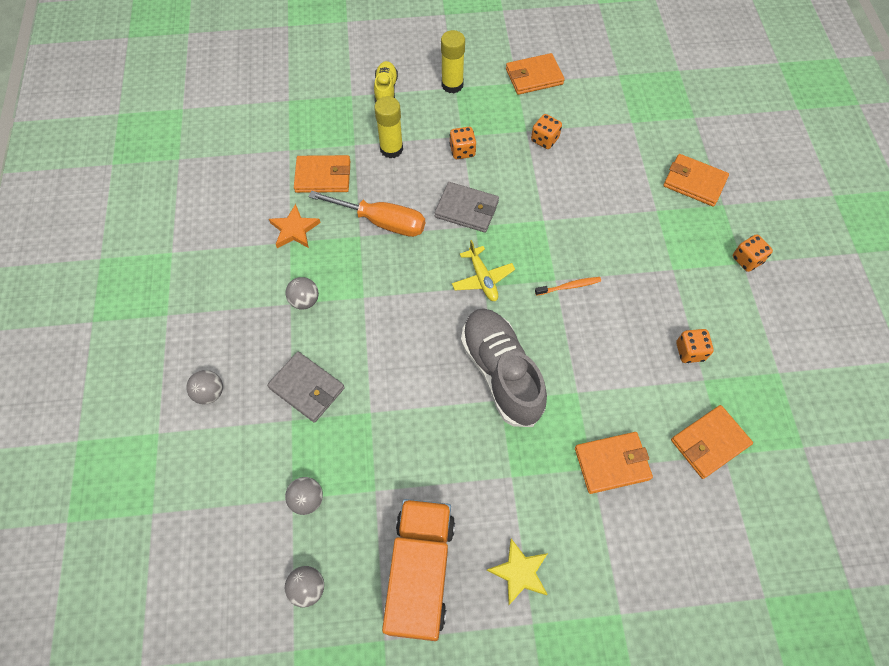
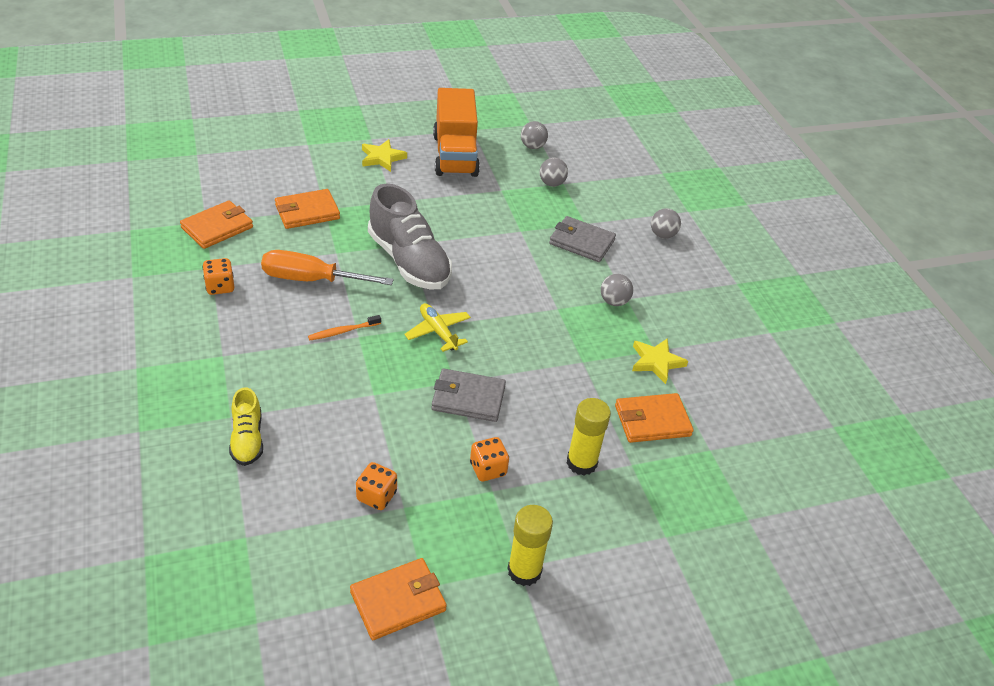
camera: 165 degrees right, 20 degrees down
(294, 229) = (656, 362): orange star -> yellow star
(381, 222) = (563, 377): orange screwdriver -> orange screwdriver (311, 279)
(386, 90) = (619, 550): yellow shoe -> yellow shoe (247, 439)
(694, 182) = (171, 456): orange wallet -> none
(747, 260) = (130, 371): orange dice -> none

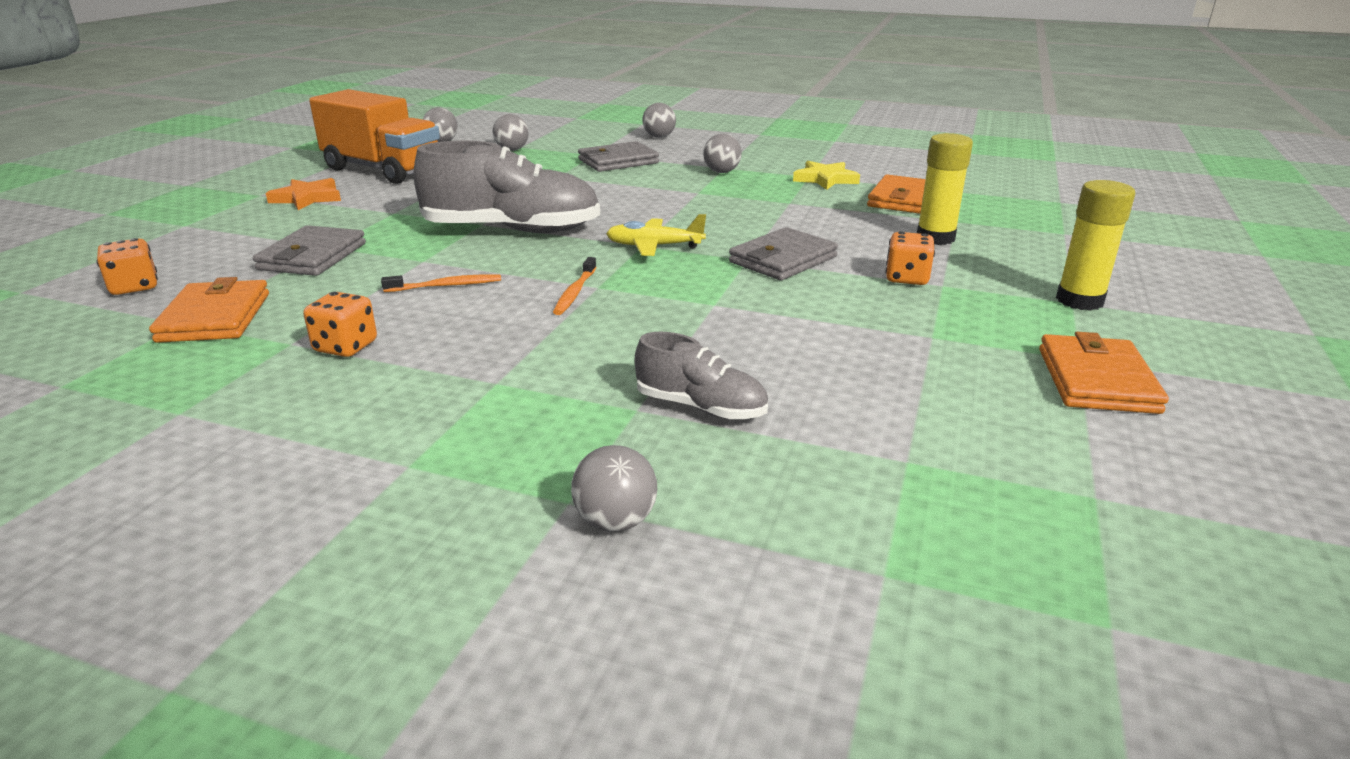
camera: 50 degrees left, 15 degrees down
(133, 452) = (615, 522): none -> grey ball
(247, 439) = (701, 407): yellow shoe -> grey shoe
(307, 212) = (312, 256): orange wallet -> grey wallet
(311, 279) = (446, 286): orange screwdriver -> orange toothbrush
(376, 496) = (899, 347): orange dice -> orange dice (134, 287)
(382, 158) = (307, 198): yellow star -> orange star

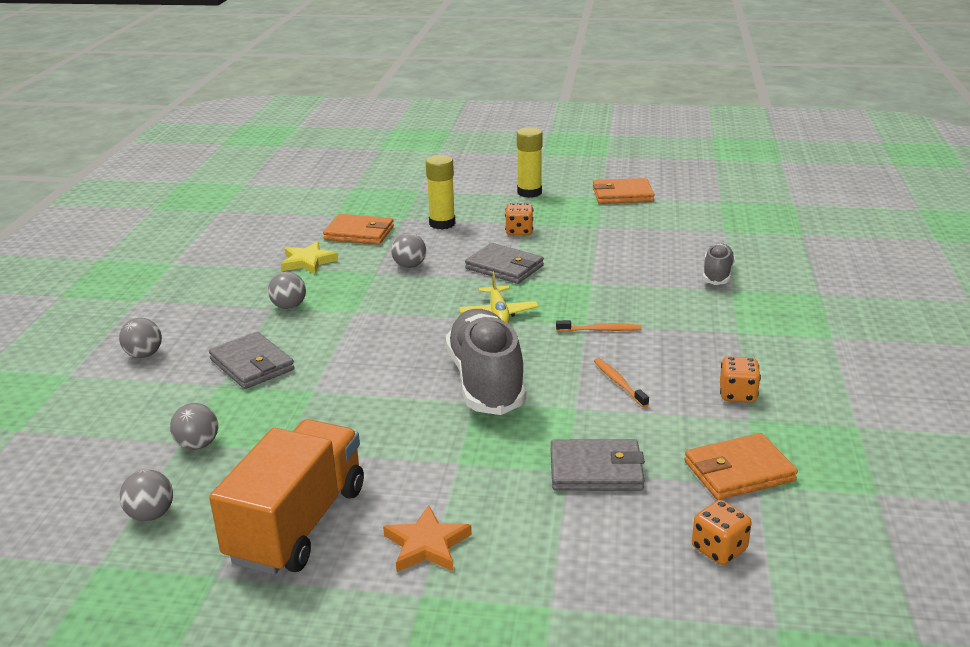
camera: 100 degrees left, 0 degrees up
(615, 522) = (822, 282): grey ball -> grey ball (409, 266)

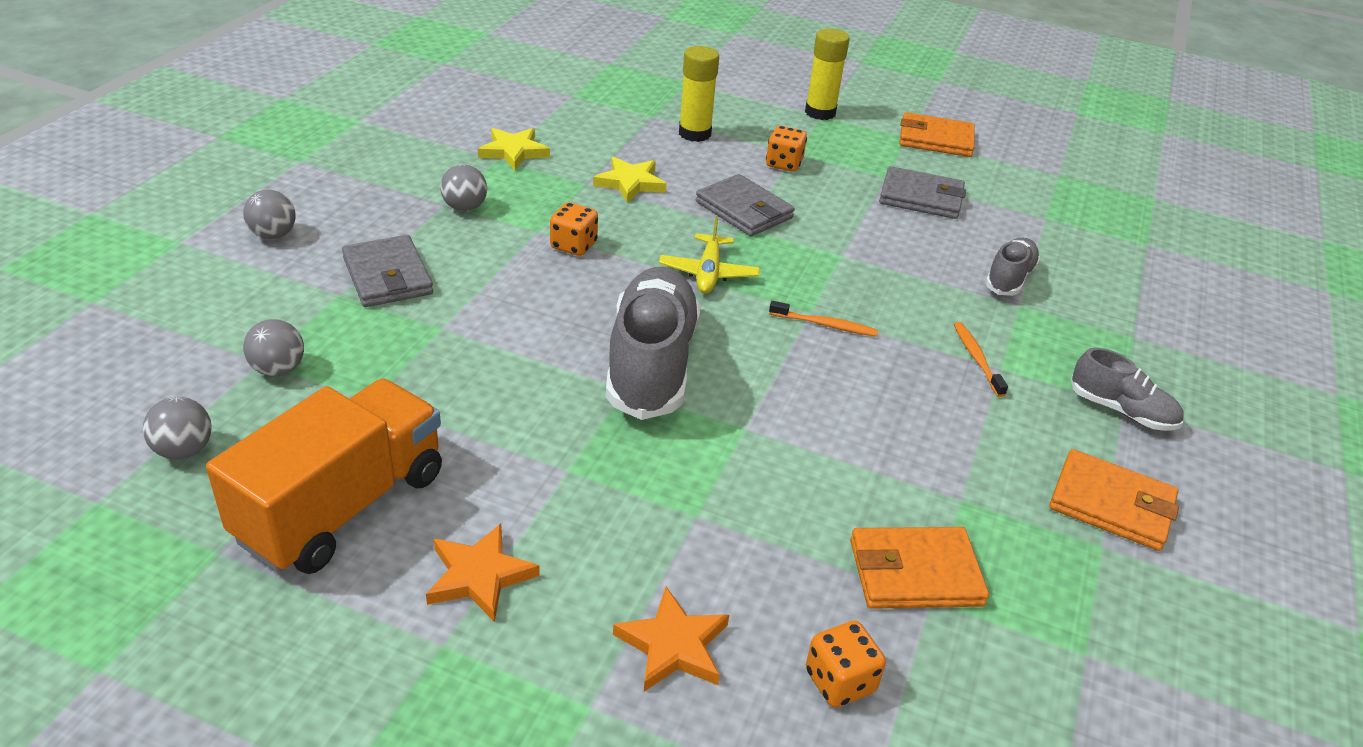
camera: 10 degrees right, 10 degrees up
(359, 233) = (590, 126): orange wallet -> orange wallet (1111, 504)
(409, 266) = (630, 183): grey ball -> yellow star
(591, 555) = (673, 645): none -> orange star
(596, 470) = (732, 524): grey wallet -> grey wallet (921, 197)
(619, 383) = (815, 406): orange toothbrush -> orange toothbrush (976, 358)
(737, 394) = (961, 459): orange dice -> orange dice (574, 246)
(832, 341) = (1121, 411): none -> grey shoe

